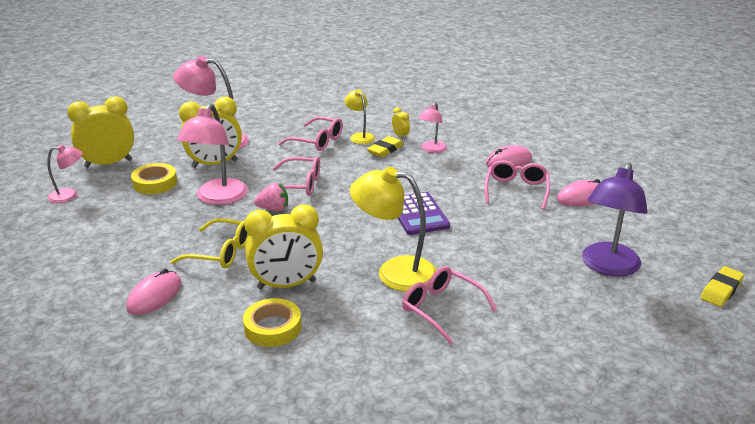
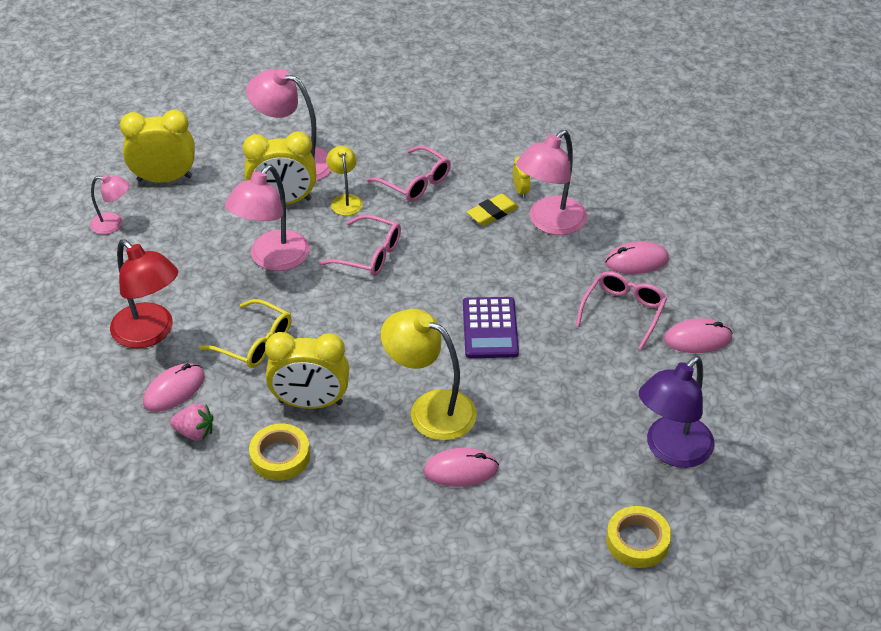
camera: 15 degrees right, 15 degrees up
(121, 260) = (150, 333): none -> red lamp
(155, 183) = (209, 221): yellow tape -> yellow tape (637, 541)
(273, 209) = (330, 288): pink strawberry -> pink strawberry (195, 432)
(360, 136) = (470, 183): yellow lamp -> yellow lamp (345, 200)
(432, 150) = (550, 223): pink lamp -> pink lamp, size x1.80
(442, 309) = (461, 470): pink glasses -> pink mouse
(721, 290) = (782, 510): yellow eraser -> none

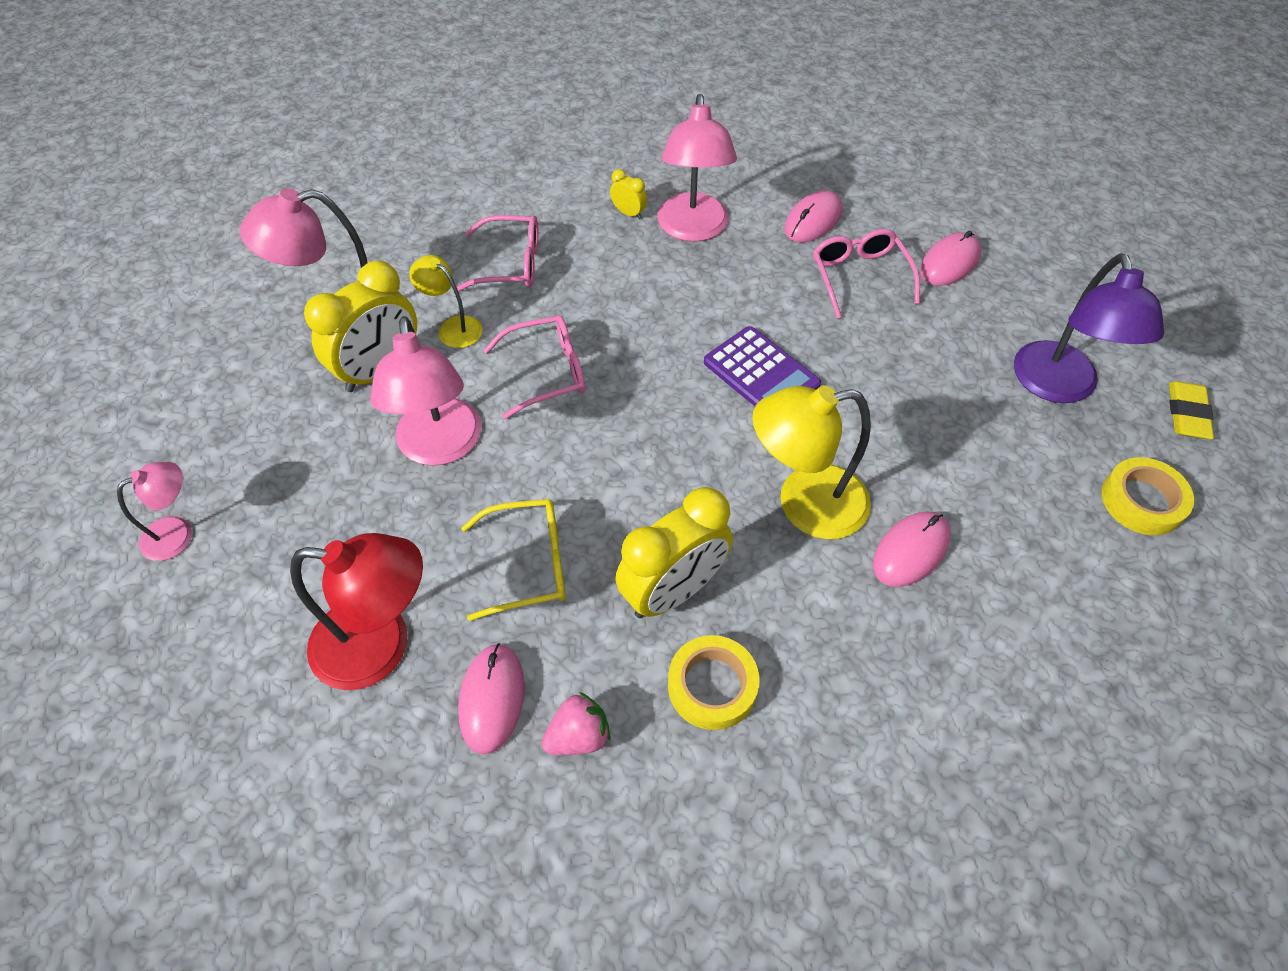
camera: 40 degrees left, 10 degrees up
(164, 179) = (192, 431): yellow clock -> none
(492, 213) = (626, 251): yellow eraser -> yellow eraser (1187, 414)

